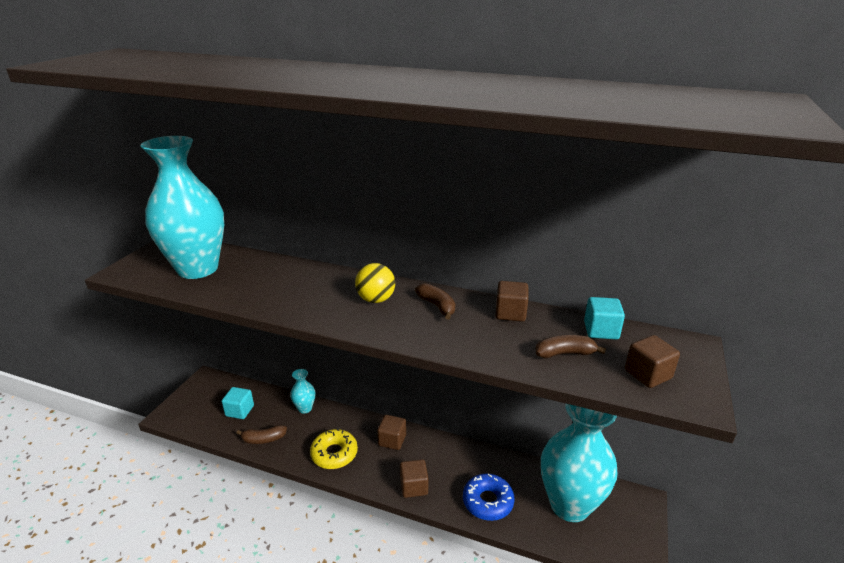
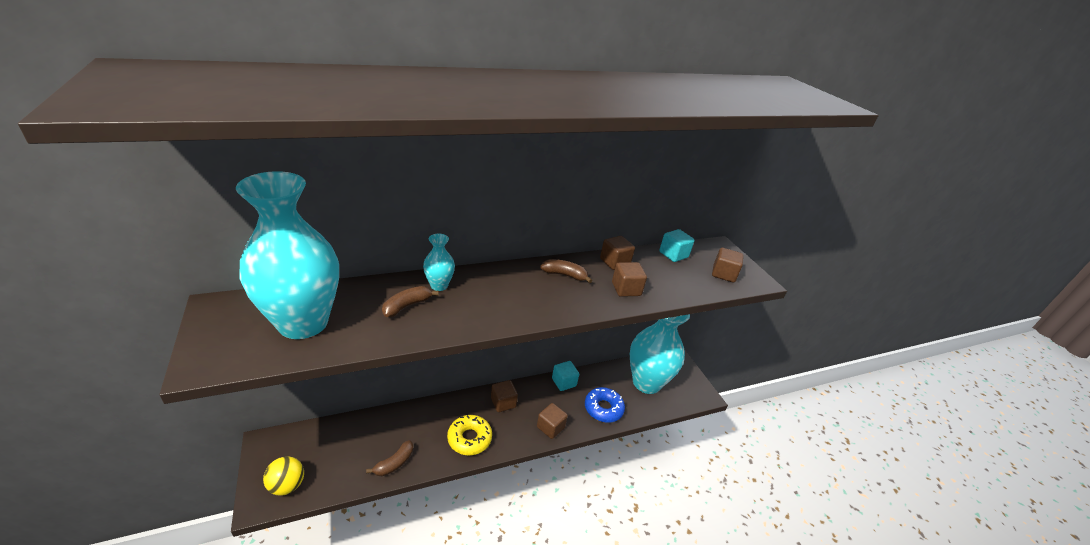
camera: 45 degrees left, 5 degrees up
(240, 411) = (341, 452): turquoise cube -> turquoise cube (564, 382)
(305, 408) = (405, 416): turquoise vase -> turquoise vase (439, 285)
(376, 299) = (516, 287): yellow ball -> yellow ball (287, 485)
(486, 341) = (626, 289): none -> brown cube
(565, 353) = (675, 279): brown banana -> brown banana (407, 306)

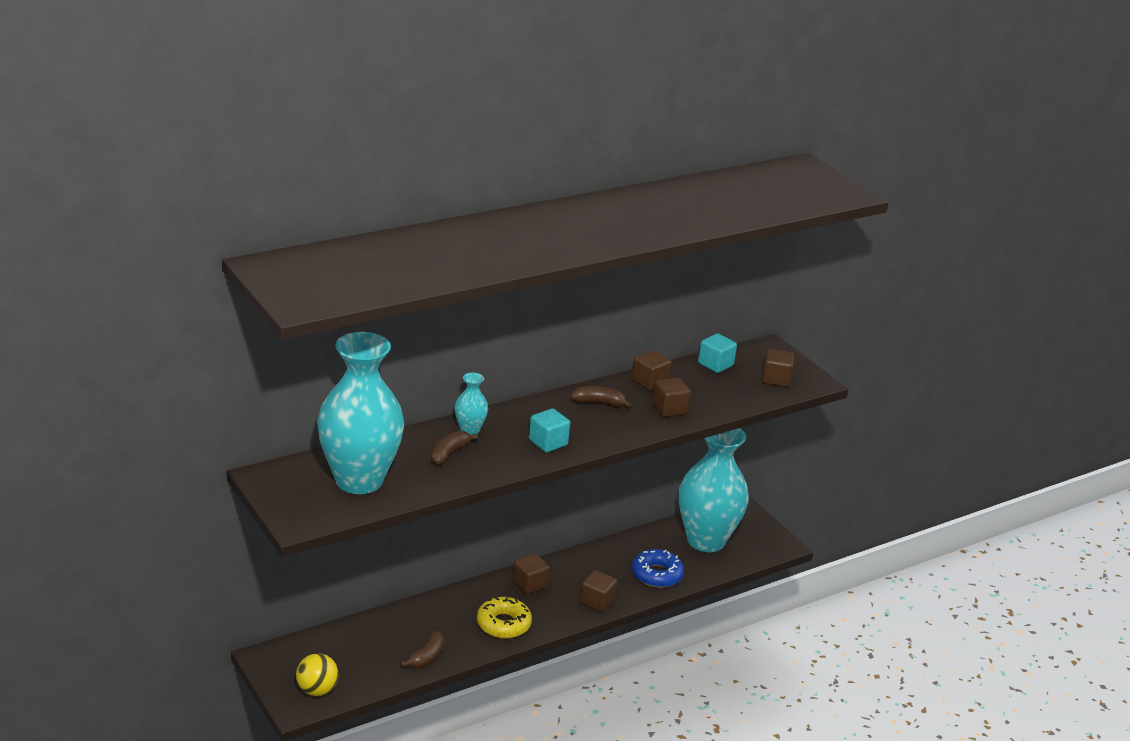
camera: 10 degrees left, 5 degrees down
(564, 382) = (599, 553): turquoise cube -> turquoise cube (548, 442)

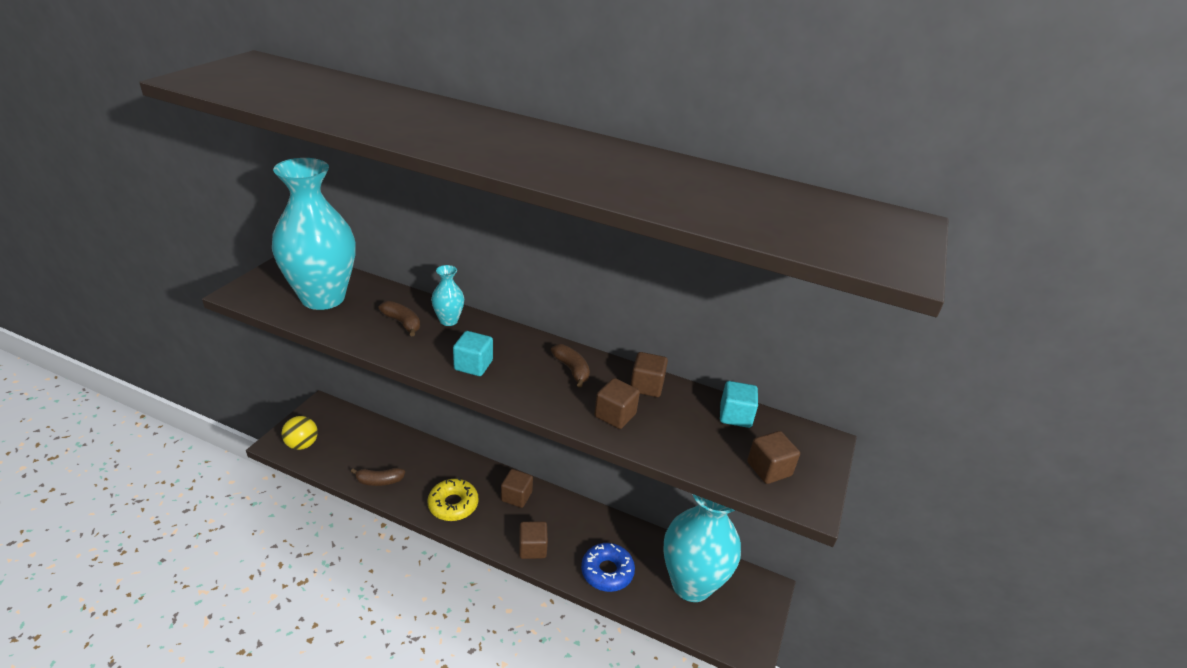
camera: 55 degrees right, 5 degrees up
(449, 453) = (402, 323): brown banana -> brown banana turned 45 degrees clockwise

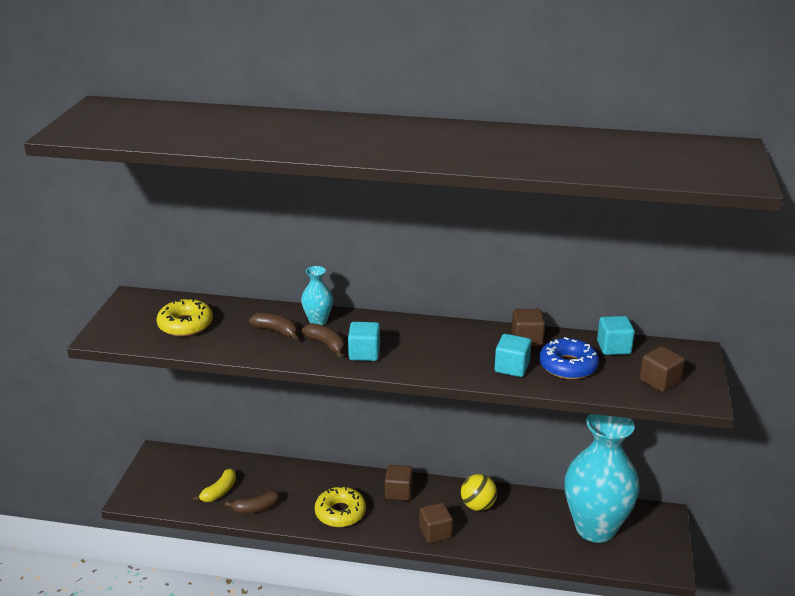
camera: 10 degrees left, 5 degrees down
(302, 444) = (158, 493): yellow ball -> yellow ball (478, 506)
(323, 298) = (185, 325): turquoise vase -> yellow donut
(355, 456) = (219, 492): none -> yellow banana
(572, 370) = (454, 339): brown banana -> brown banana (326, 345)
(607, 572) = (514, 536): blue donut -> blue donut (568, 366)
(615, 415) = (512, 367): brown cube -> turquoise cube

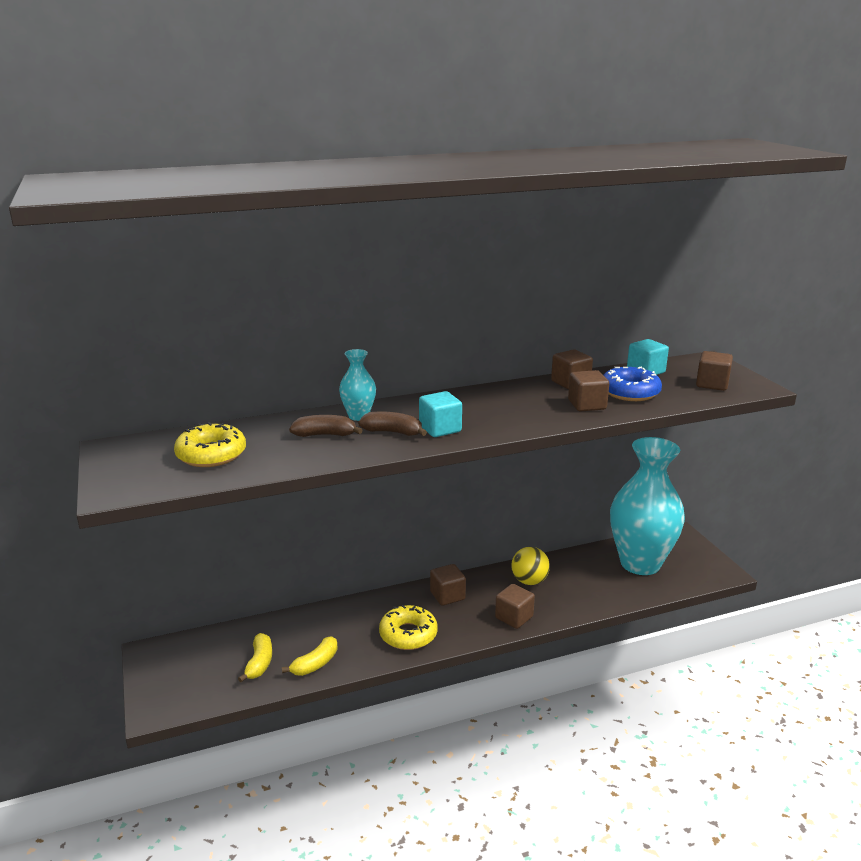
camera: 30 degrees left, 5 degrees down
(255, 508) = (315, 664): brown banana -> yellow banana
(512, 367) = (587, 405): turquoise cube -> brown cube

